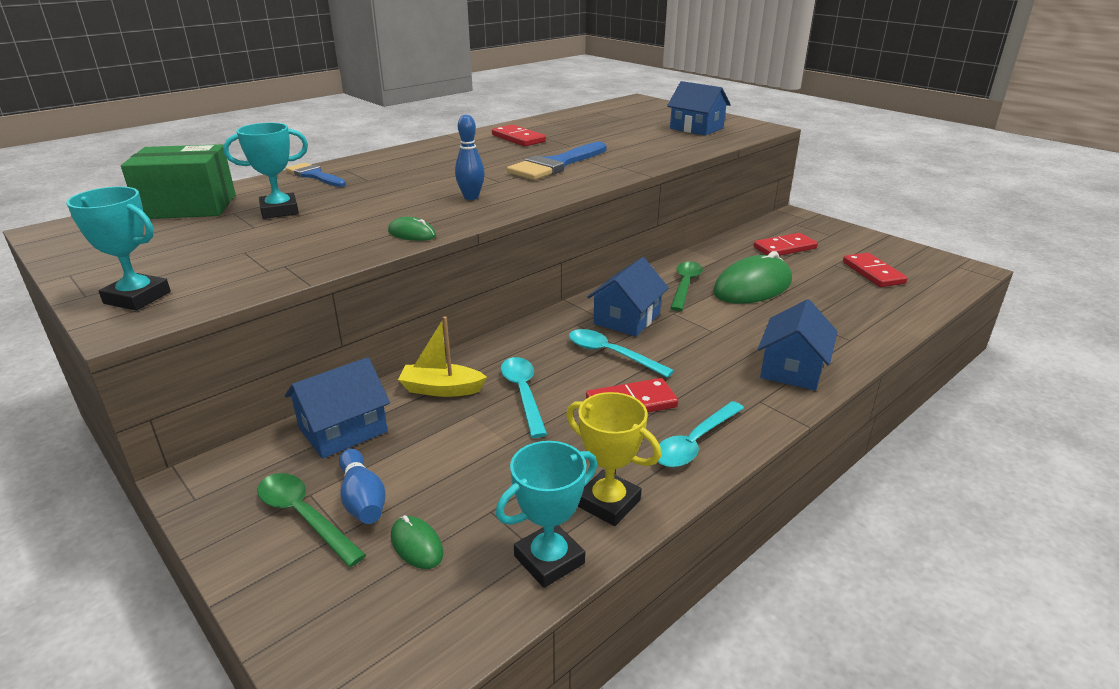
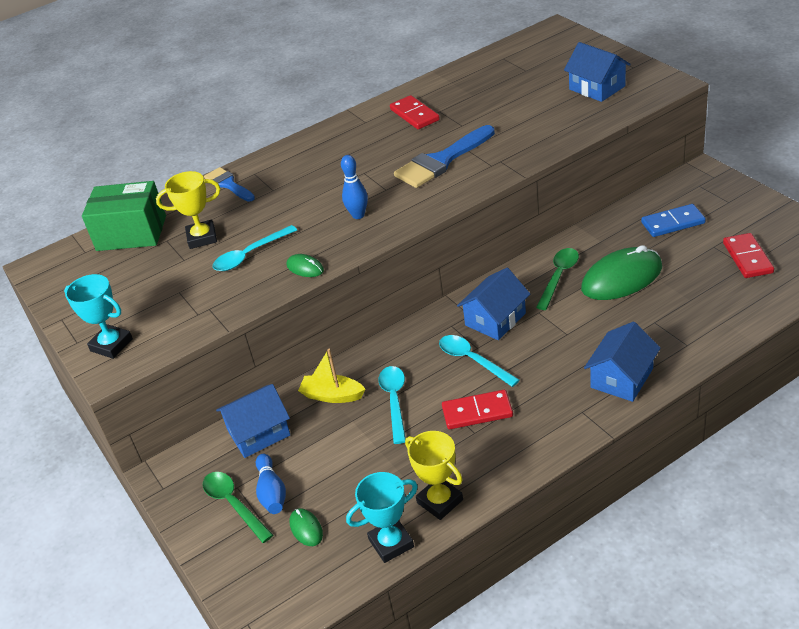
camera: 15 degrees right, 10 degrees up
(279, 211) = (202, 238): turquoise trophy -> yellow trophy
(694, 443) = (516, 451): turquoise spoon -> turquoise spoon (250, 255)
(784, 248) = (673, 223): red domino -> blue domino

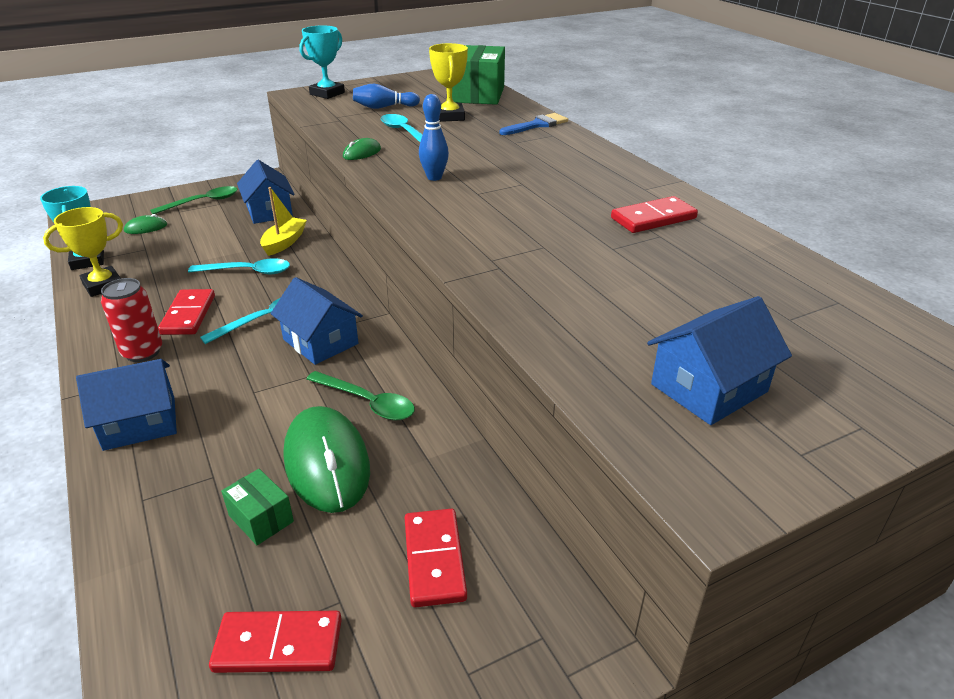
camera: 90 degrees right, 5 degrees down
(272, 492) = (198, 216): blue bowling pin -> blue bowling pin (384, 107)
(441, 161) = (521, 228): blue brush -> none
(540, 416) = (142, 352): none -> red can
(622, 378) = (140, 423): blue house -> blue house turned 60 degrees counterclockwise
(673, 223) = (434, 559): blue domino -> red domino
(677, 290) = (261, 518): none -> green box

